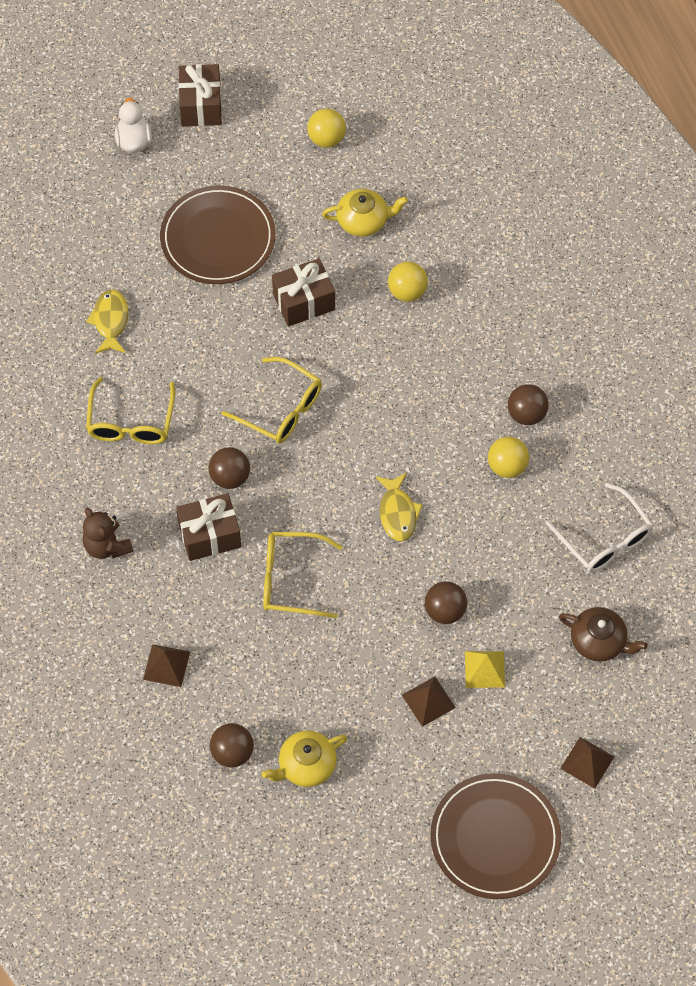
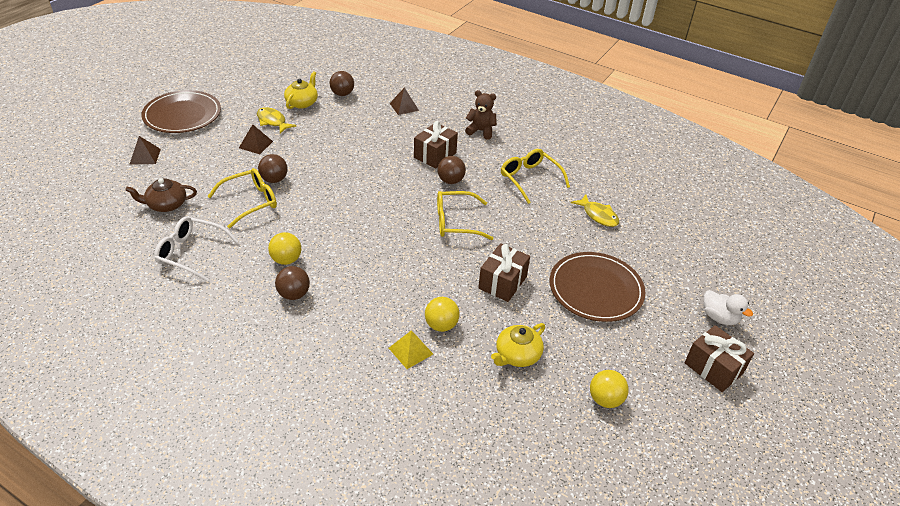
camera: 140 degrees right, 20 degrees down
(291, 579) = (373, 157): yellow glasses -> yellow glasses (250, 202)
(398, 513) = (339, 207): yellow fish -> yellow fish (272, 121)
(484, 669) = (232, 167): yellow pyramid -> yellow pyramid (410, 351)

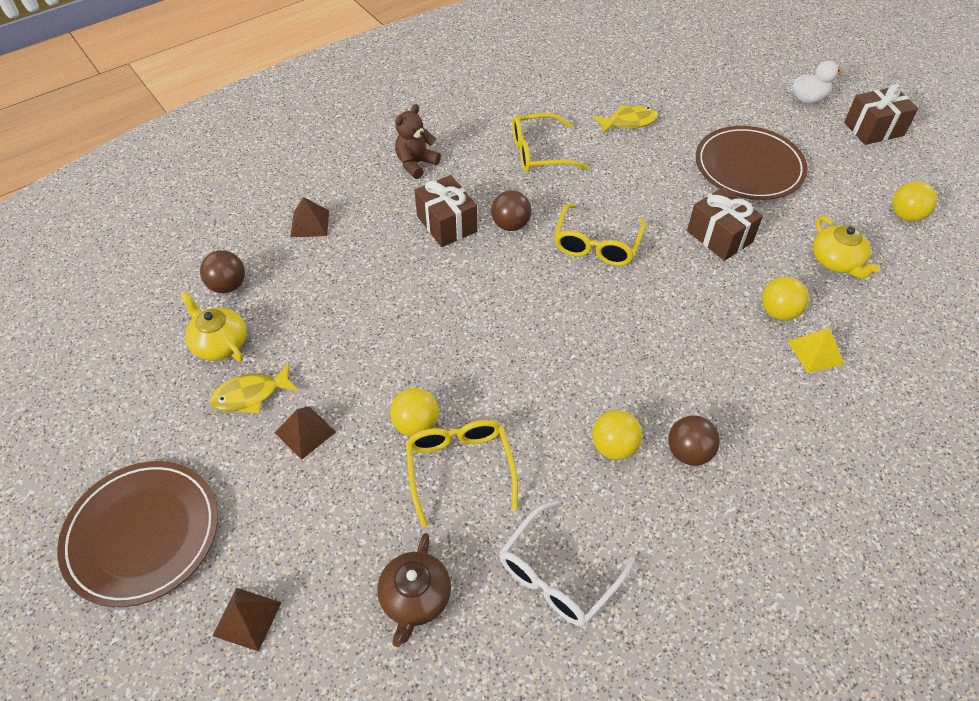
camera: 65 degrees left, 10 degrees up
(274, 180) = (416, 424): brown ball -> yellow ball

